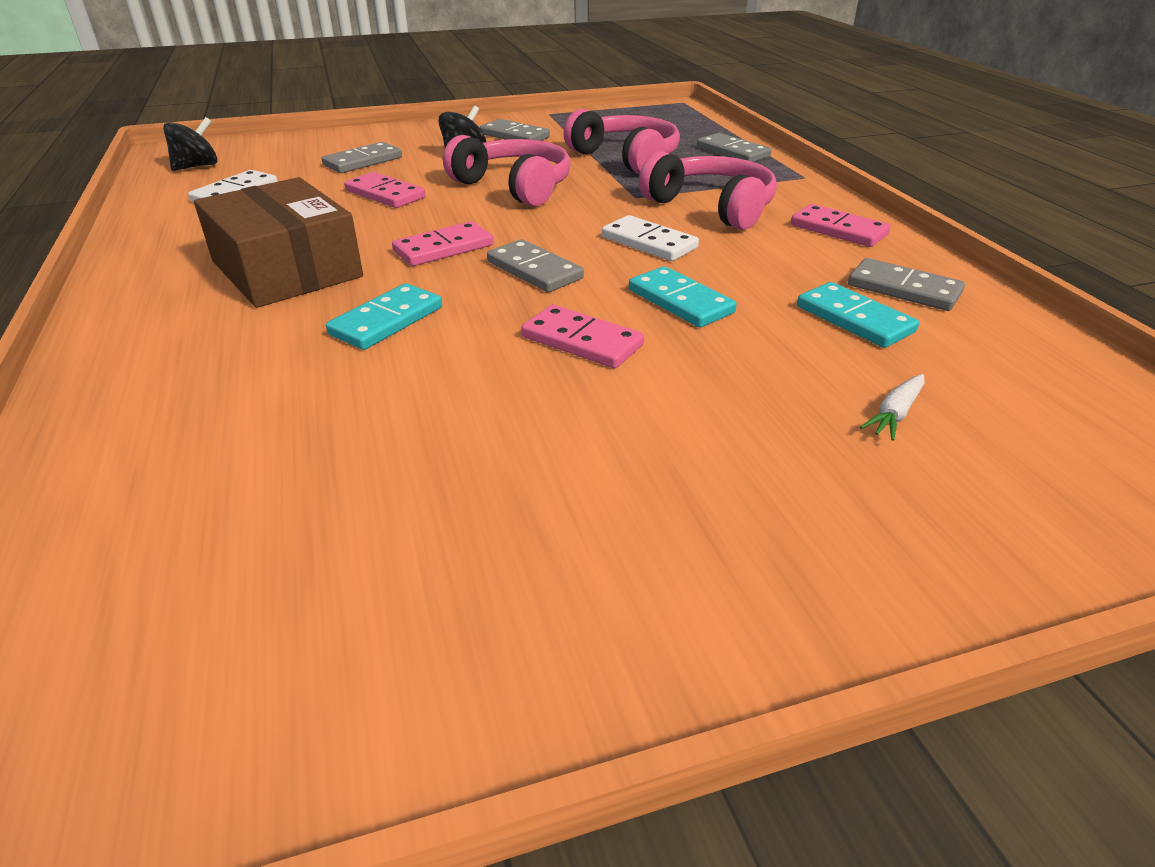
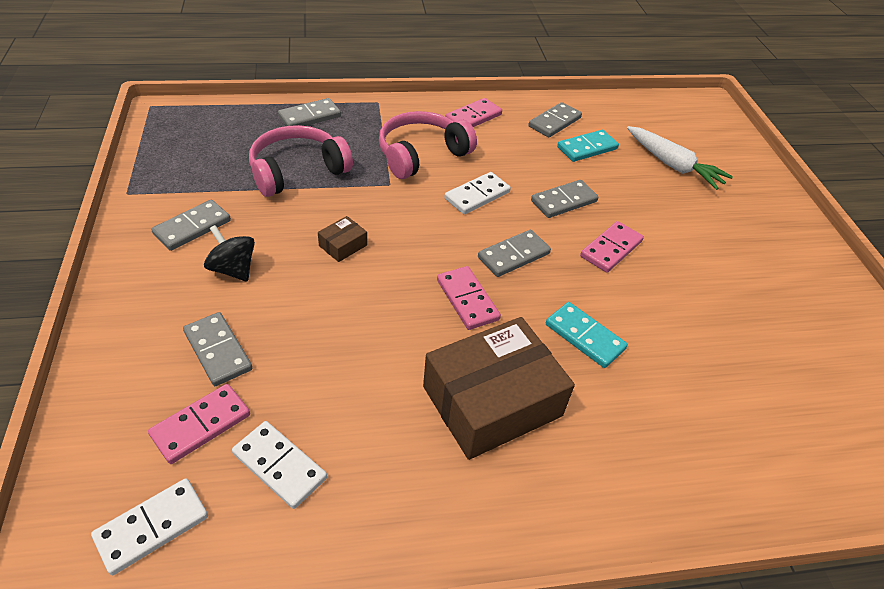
camera: 85 degrees left, 10 degrees up
(197, 166) = (152, 527): black spinning top -> white domino
(385, 194) = (331, 334): pink domino -> pink domino (201, 425)
(514, 187) = (343, 245): pink headphones -> brown box
(680, 301) = (563, 201): turquoise domino -> grey domino
(894, 414) = (673, 165): white carrot -> white carrot, size x2.03

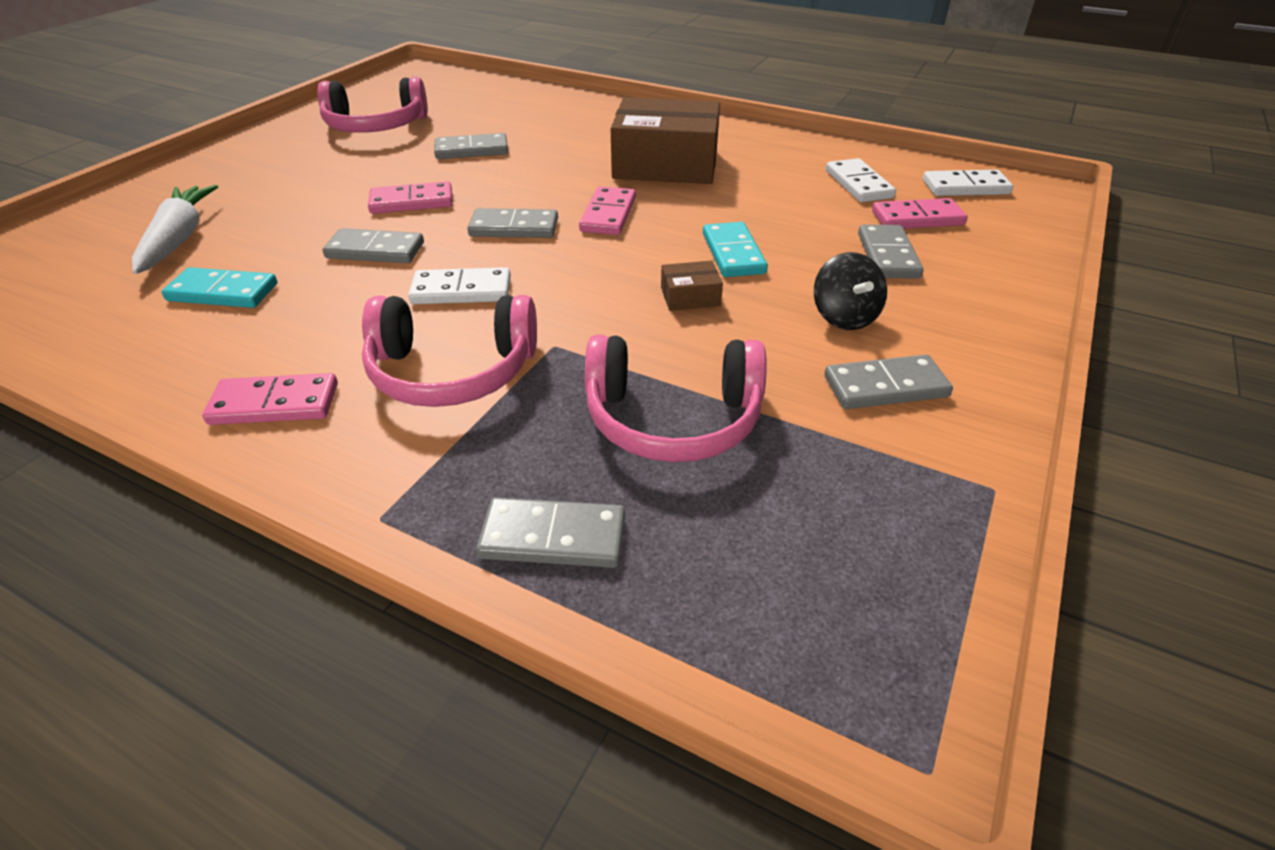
camera: 140 degrees left, 5 degrees down
(554, 122) = (180, 344): grey domino -> grey domino (472, 150)
(585, 336) = (542, 167): turquoise domino -> turquoise domino (733, 253)
(794, 327) = (376, 126): none -> pink headphones

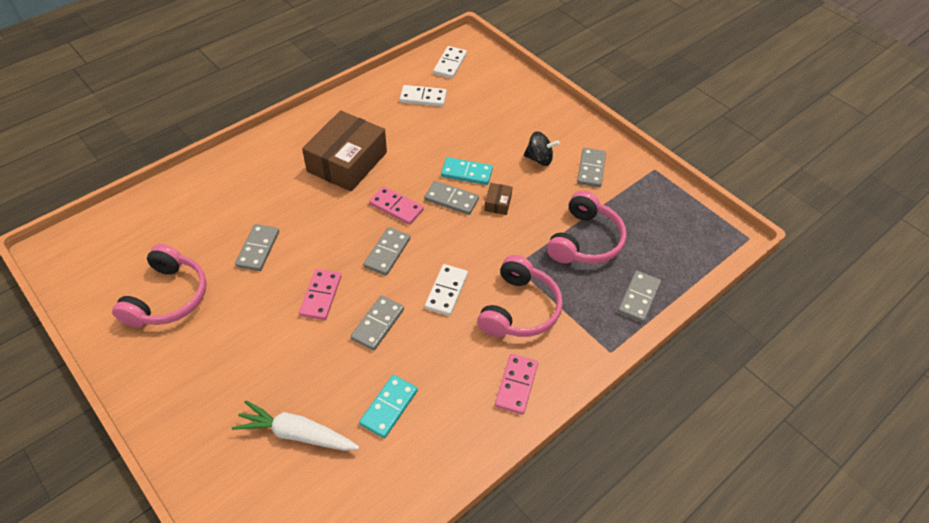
camera: 70 degrees left, 10 degrees up
(887, 255) = (497, 122): grey domino -> grey domino (451, 200)
(917, 218) = (470, 95): pink domino -> none

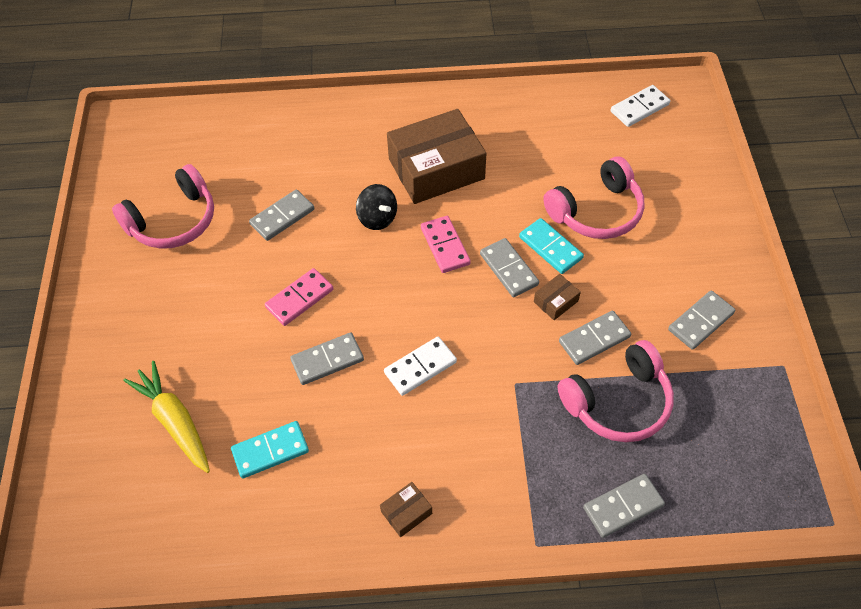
camera: 40 degrees right, 5 degrees up
(296, 434) = (174, 421): white carrot -> yellow carrot
(387, 253) = (396, 291): grey domino -> grey domino (594, 339)
(423, 98) = (575, 135): white domino -> none
(516, 385) = (406, 512): pink domino -> brown box
(519, 309) = (478, 434): pink headphones -> pink headphones (596, 211)
(539, 159) = (648, 275): black spinning top -> black spinning top (377, 218)

